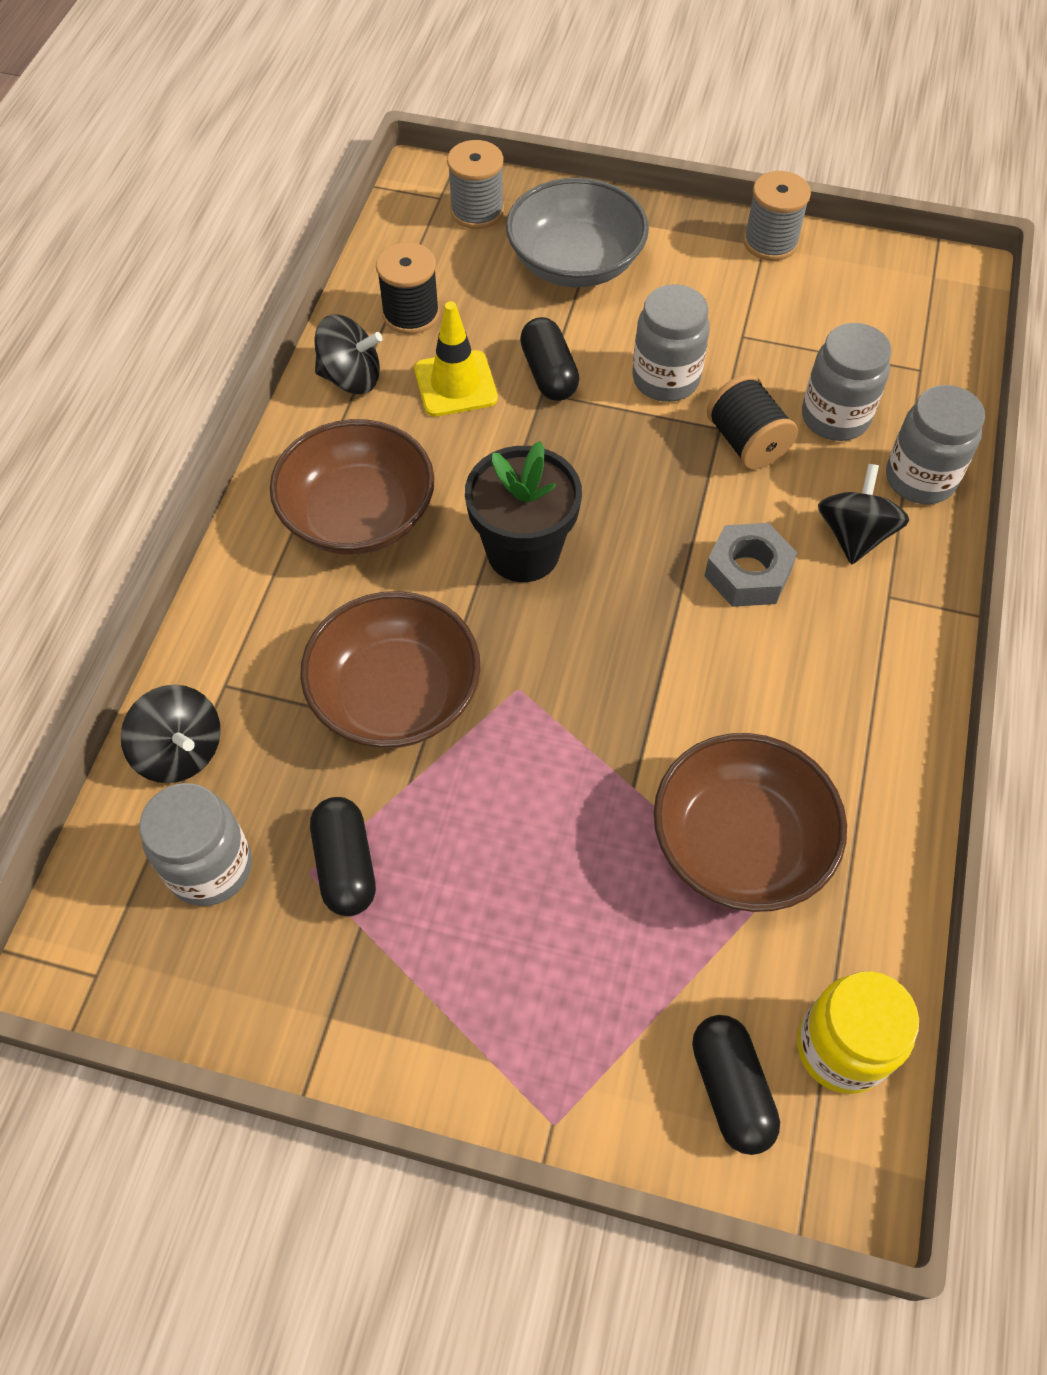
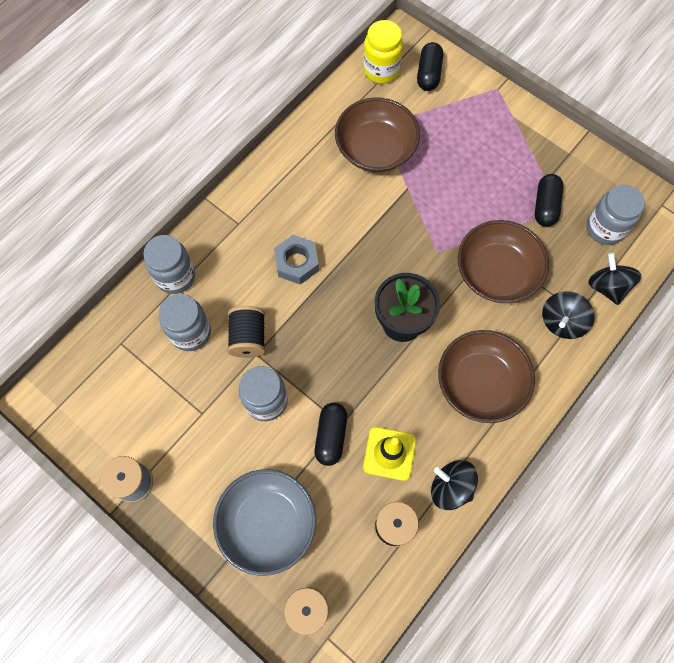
camera: 155 degrees left, 10 degrees up
(854, 535) = (231, 260): black spinning top -> black spinning top (562, 322)

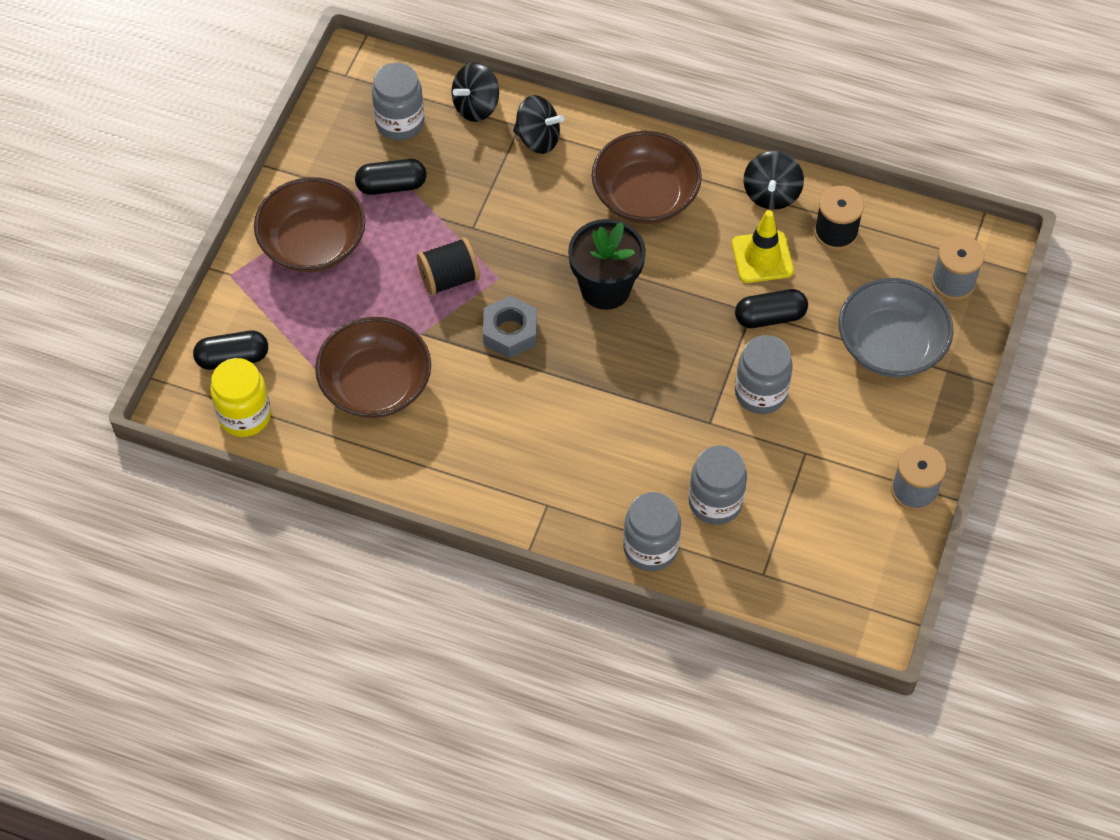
camera: 110 degrees left, 10 degrees down
(248, 338) = (694, 438): black spool -> black spool (449, 278)
(297, 263) = (575, 420): grey nut -> grey nut (510, 332)
(496, 273) = (502, 213): brown bowl -> brown bowl (313, 243)

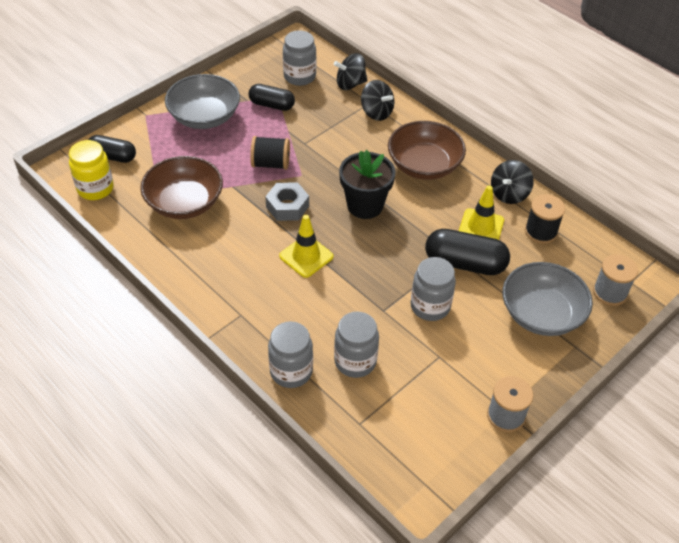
camera: 25 degrees right, 10 degrees down
(313, 243) = (204, 117): brown bowl -> grey bowl
(576, 392) = (306, 256): none -> yellow traffic cone
(770, 317) = (465, 263): black capsule -> black capsule, size x1.52

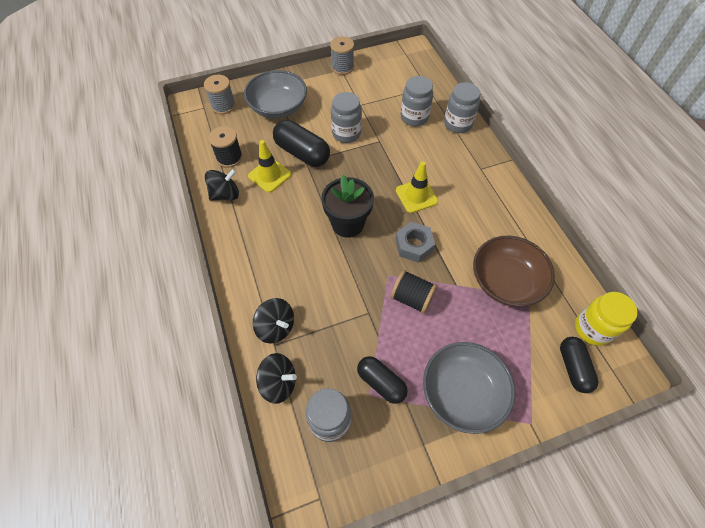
camera: 155 degrees left, 10 degrees up
(113, 156) = (573, 367): black capsule -> black capsule turned 45 degrees clockwise
(376, 112) = (276, 327): black spinning top -> black spinning top turned 150 degrees clockwise
(424, 165) = (273, 246): brown bowl -> none

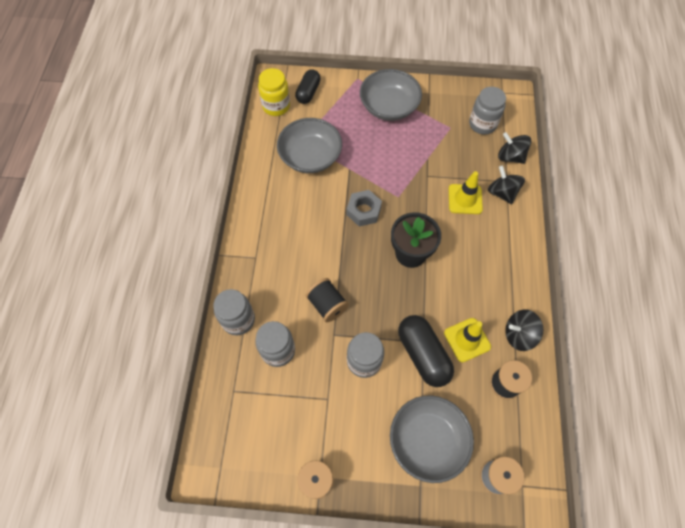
camera: 155 degrees left, 5 degrees up
(381, 382) = (439, 131): black capsule -> none
(411, 298) = (389, 173): black spool -> black spool (327, 305)
(416, 196) = (334, 255): yellow traffic cone -> yellow traffic cone (465, 199)
(506, 281) = (310, 156): brown bowl -> grey bowl

